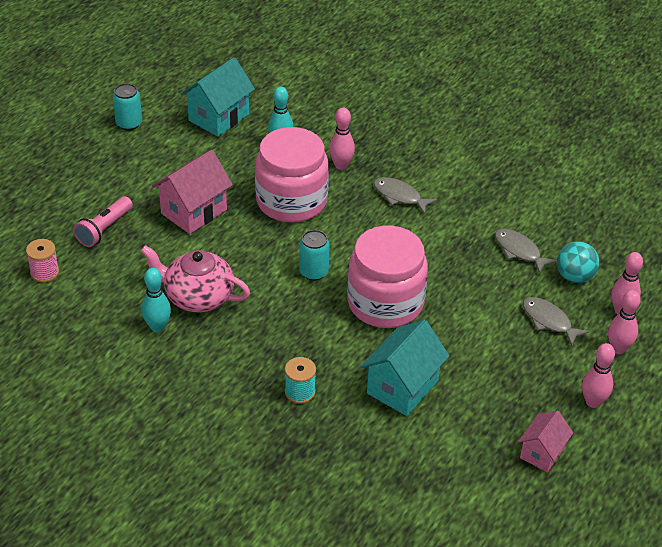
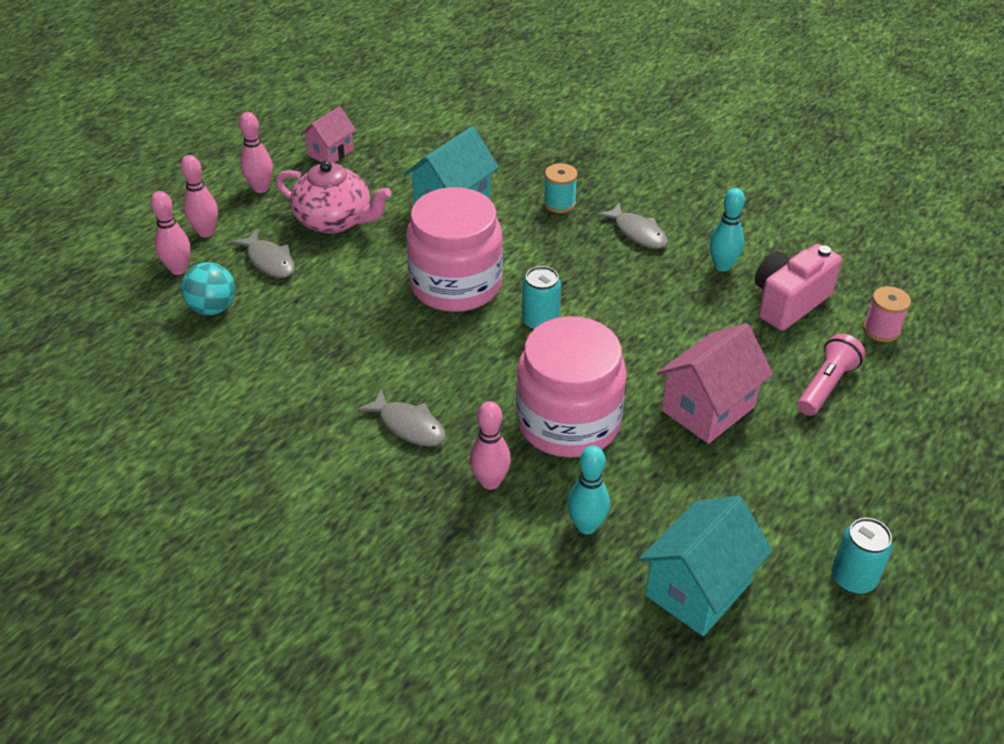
camera: 175 degrees left, 0 degrees up
(110, 294) = (788, 302): none -> pink camera
(197, 296) = (682, 297): pink teapot -> pink teapot (335, 220)
(519, 251) = (268, 342): grey fish -> grey fish (637, 233)

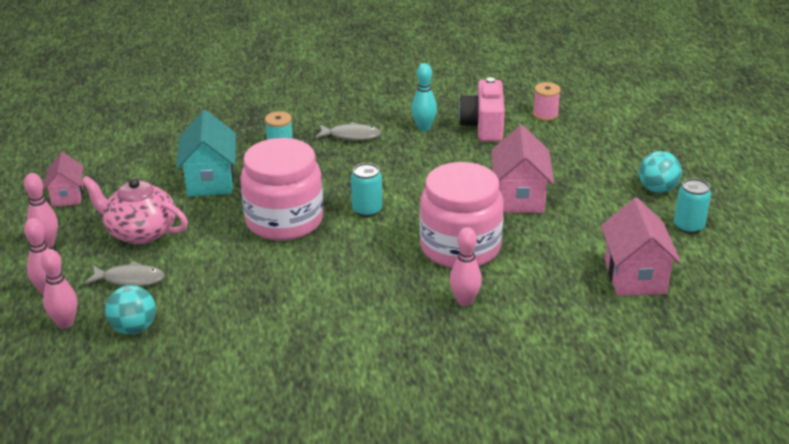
camera: 45 degrees left, 10 degrees down
(335, 220) = (140, 232): pink teapot -> pink teapot turned 135 degrees counterclockwise
(409, 426) = (375, 306): grey fish -> none
(586, 526) = (544, 287): turquoise bowling pin -> none
(698, 589) = (635, 277): turquoise house -> pink house
(826, 385) = (557, 154): pink flashlight -> none
(883, 506) = (657, 189): none -> turquoise ball

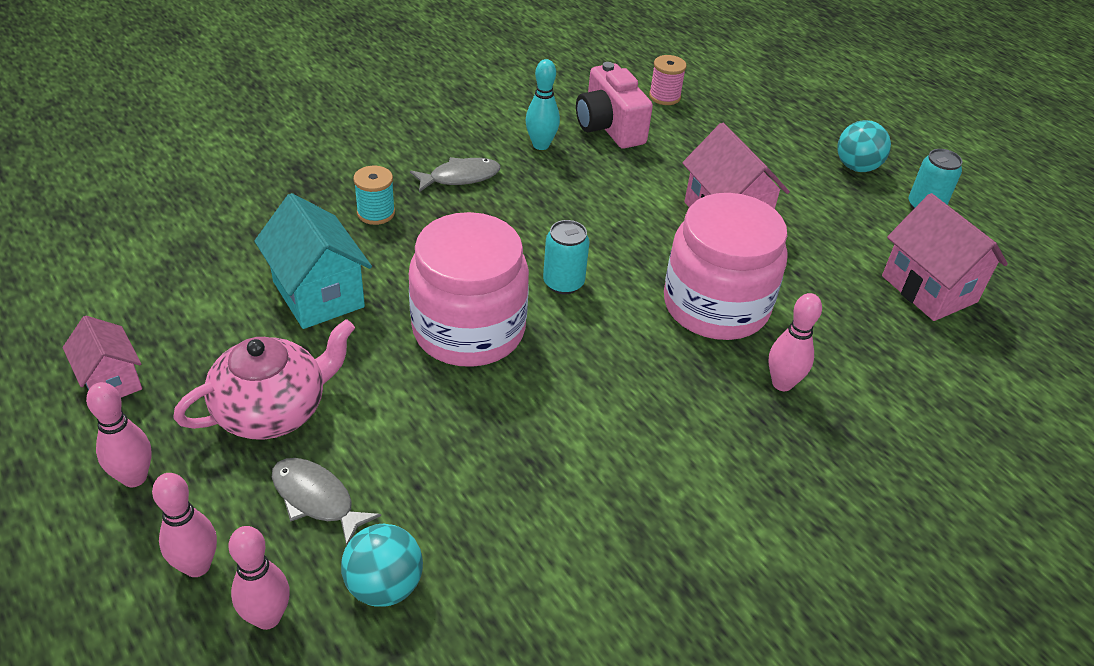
camera: 30 degrees left, 10 degrees up
(130, 279) = (316, 499): grey fish -> grey fish turned 120 degrees counterclockwise
(140, 232) = (273, 410): pink teapot -> pink teapot turned 150 degrees clockwise

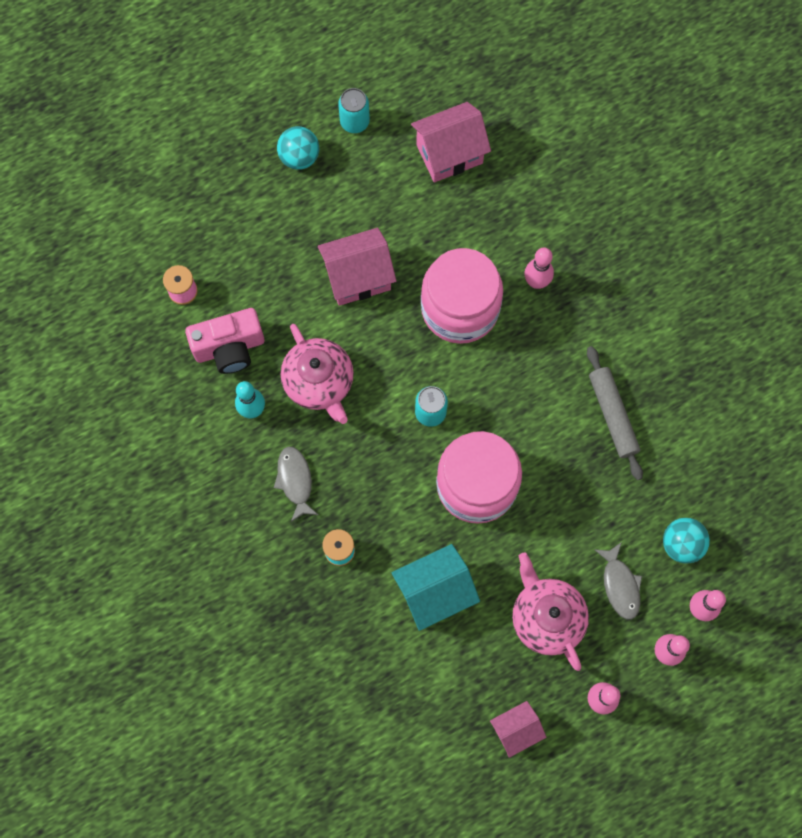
camera: 80 degrees left, 30 degrees up
(316, 499) = (620, 585): grey fish -> grey fish turned 60 degrees counterclockwise
(583, 191) = (319, 382): none -> pink teapot
(596, 481) = (612, 415): none -> grey rolling pin

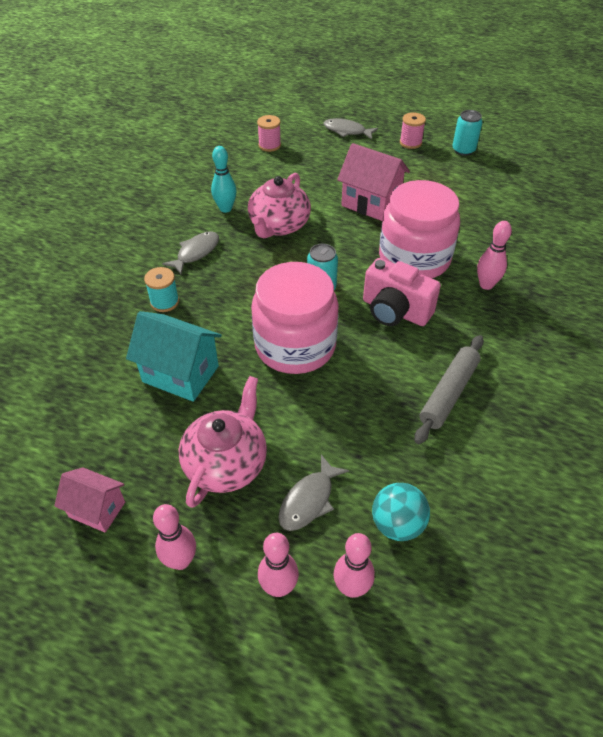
camera: 50 degrees right, 25 degrees down
(225, 197) = (347, 131): none -> grey fish
(229, 348) = (256, 179): pink camera -> pink camera (395, 311)
(299, 157) = (410, 143): turquoise ball -> pink spool
(449, 154) = (505, 195): pink house -> none

